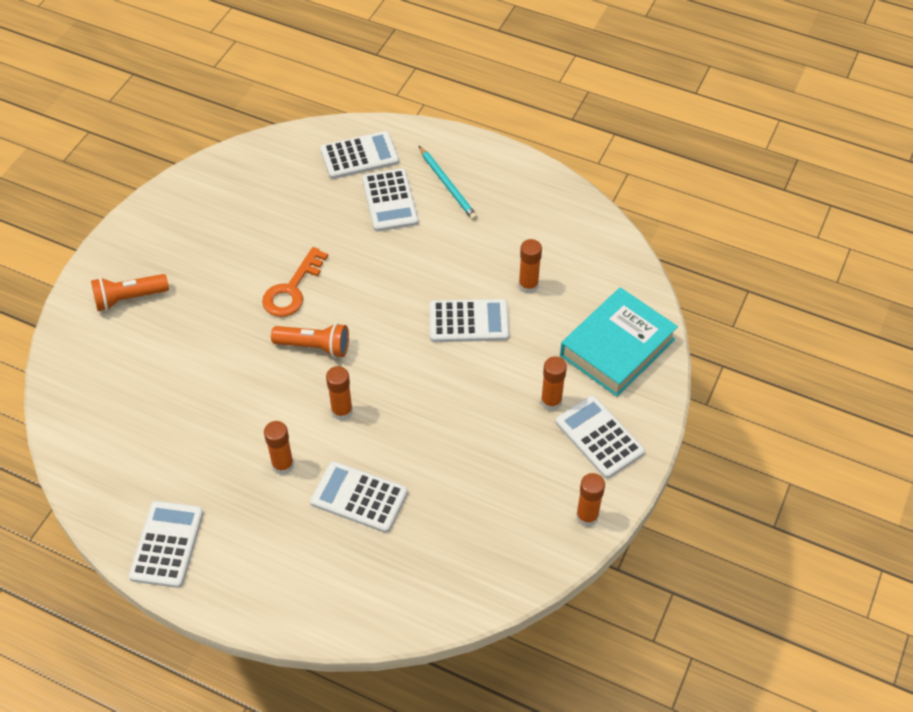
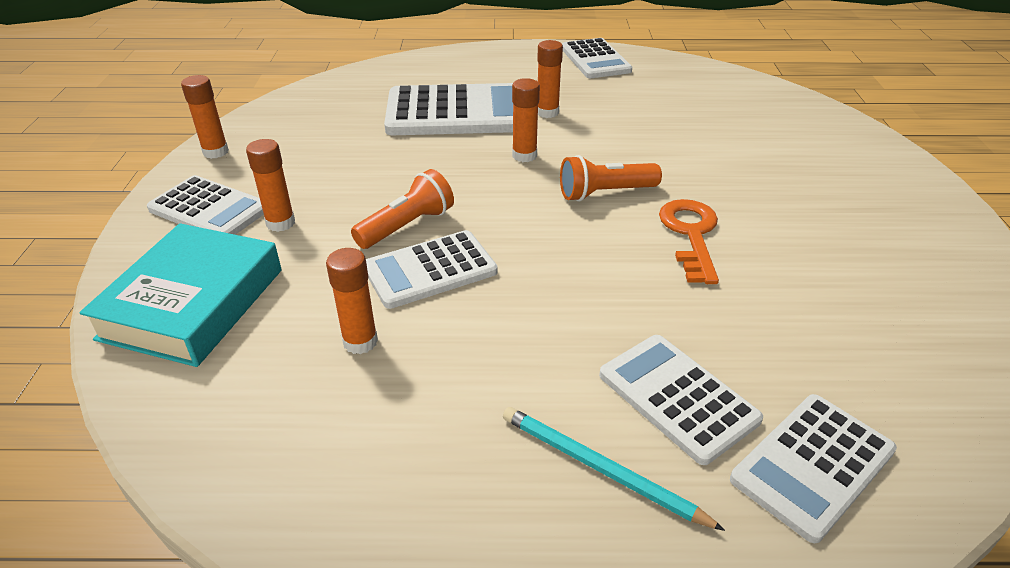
camera: 155 degrees right, 15 degrees down
(129, 298) = (854, 174): orange flashlight -> orange flashlight (407, 226)
(359, 497) = (458, 112): white calculator -> white calculator, size x1.60

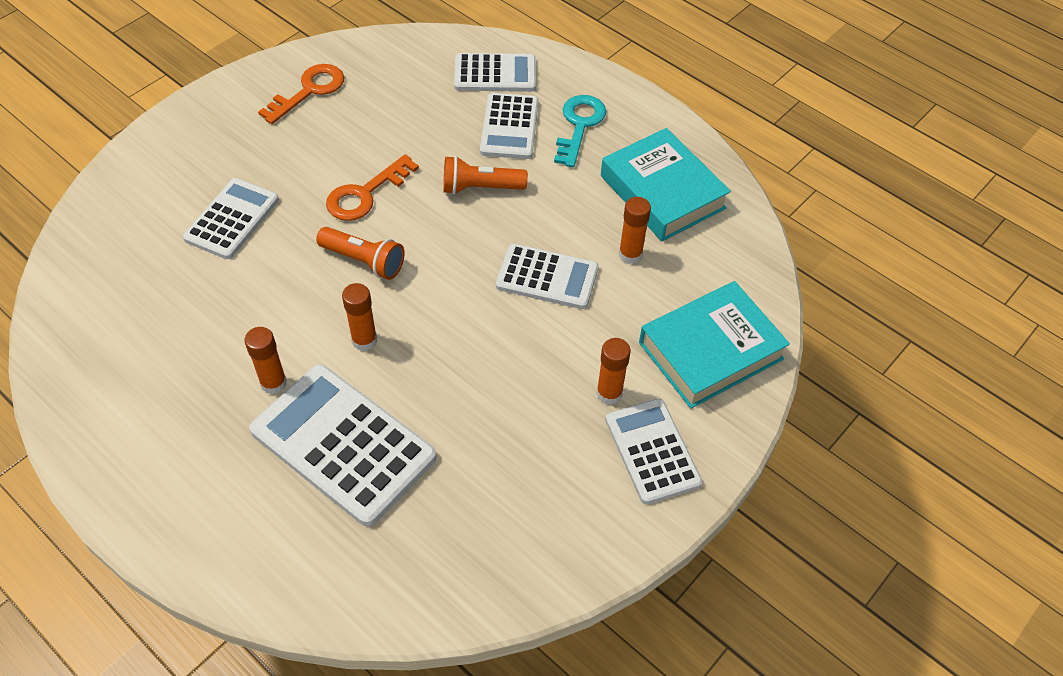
camera: 140 degrees left, 15 degrees up
(215, 152) = (603, 544): orange glue stick -> none
(385, 447) = (662, 192): none -> turquoise book
(407, 226) = (526, 326): orange flashlight -> orange flashlight (480, 188)
(595, 59) = (108, 437): white calculator -> white calculator (232, 219)
(600, 468) = (579, 125): turquoise pencil -> turquoise key
(918, 285) = (309, 91): none -> orange key

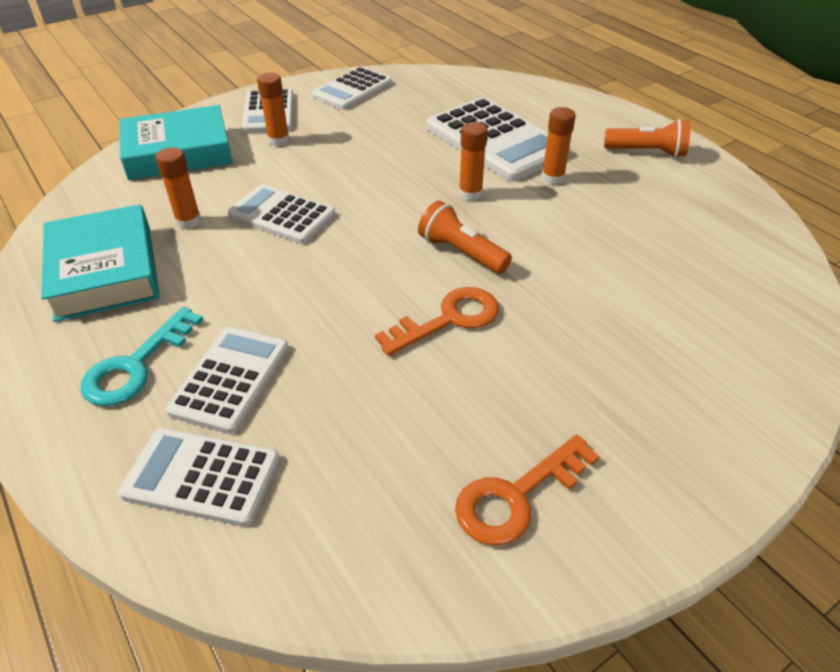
camera: 165 degrees left, 10 degrees down
(232, 219) = (613, 314): white calculator -> white calculator (352, 89)
(480, 188) = (307, 306): orange flashlight -> orange flashlight (647, 152)

